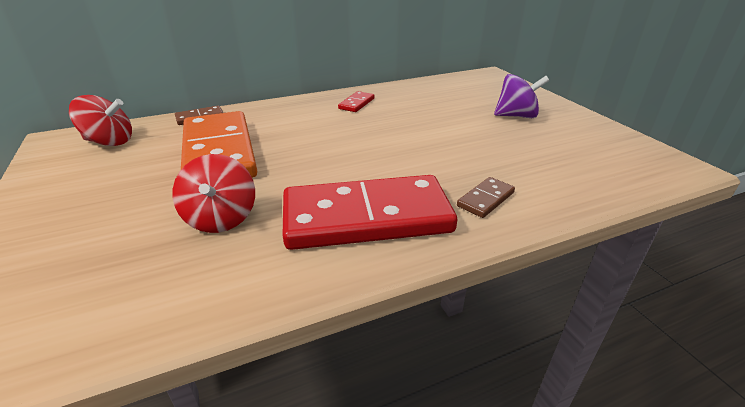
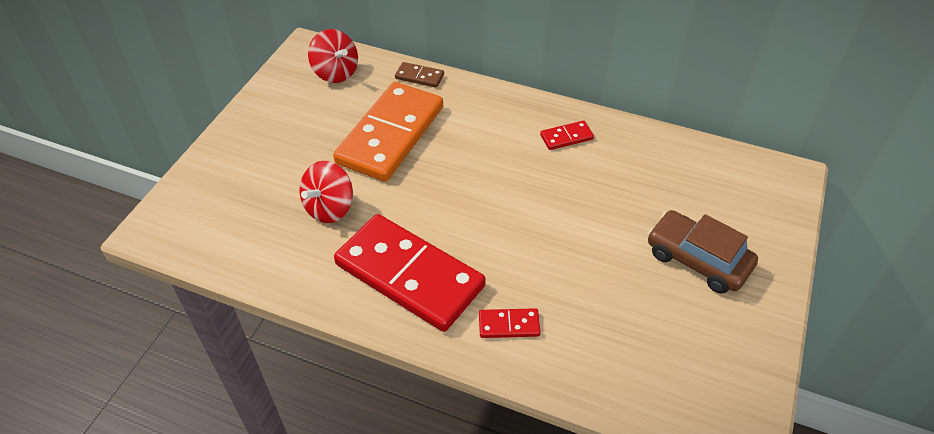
camera: 45 degrees right, 15 degrees up
(485, 199) = (509, 325): brown domino -> red domino
(516, 116) = (697, 260): purple spinning top -> brown car

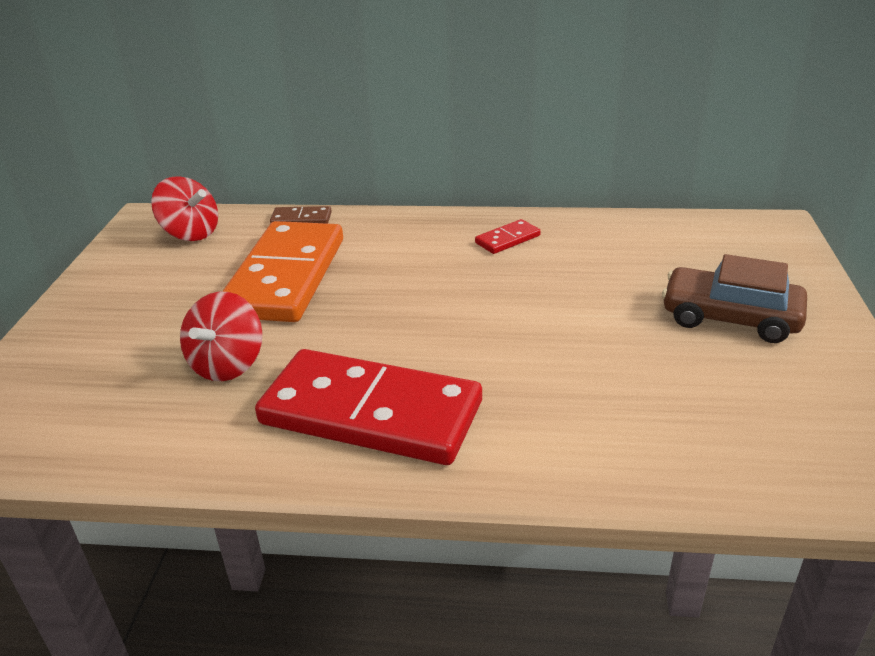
camera: 15 degrees left, 15 degrees down
(509, 325) = (536, 437): red domino -> none

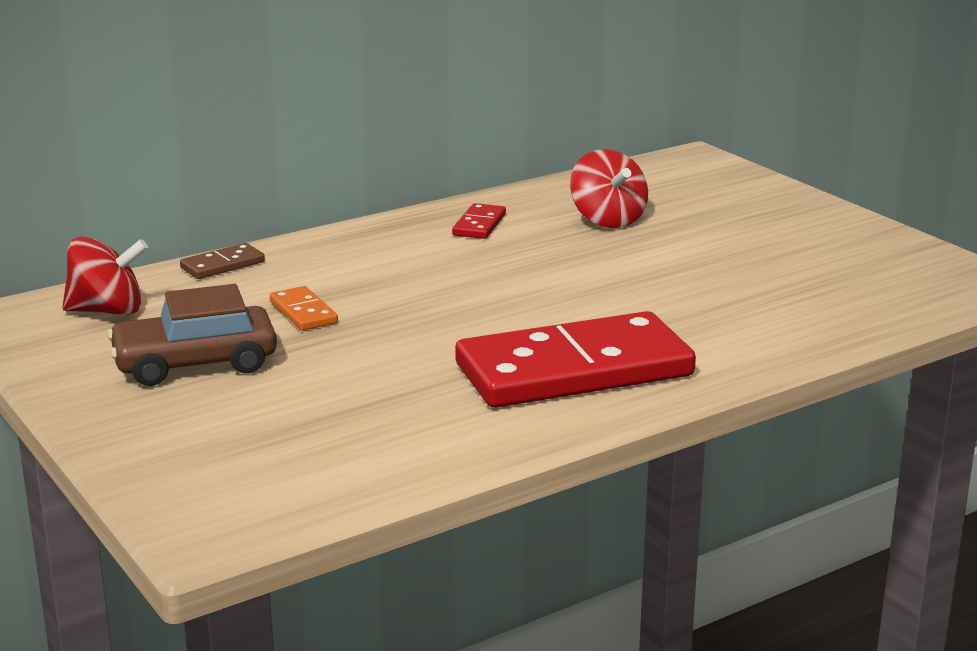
camera: 40 degrees left, 10 degrees down
(228, 364) = (378, 387): red spinning top -> red spinning top (607, 220)
(285, 277) = (303, 312): orange domino -> orange domino, size x0.40
(730, 318) = (751, 227): brown car -> brown car (195, 363)

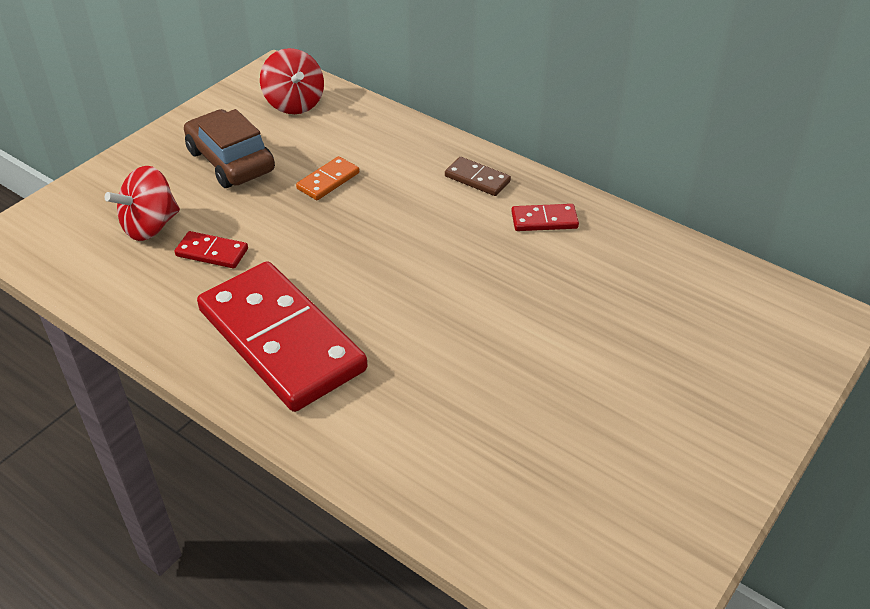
camera: 70 degrees right, 20 degrees up
(222, 265) = (391, 123): brown domino -> brown domino (477, 179)
(382, 393) = (212, 252): none -> red domino
(607, 220) = (608, 292): red spinning top -> red spinning top (150, 226)

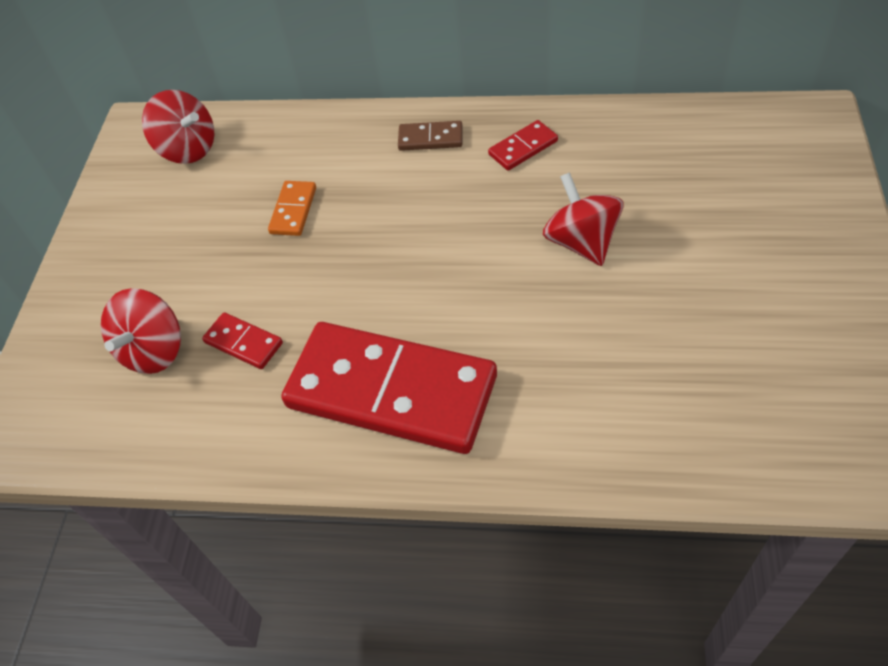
camera: 25 degrees left, 10 degrees up
(212, 252) = (243, 342): red domino -> red domino turned 45 degrees clockwise
(230, 161) = (176, 240): brown car -> none
(524, 312) = (581, 242): none -> red spinning top

